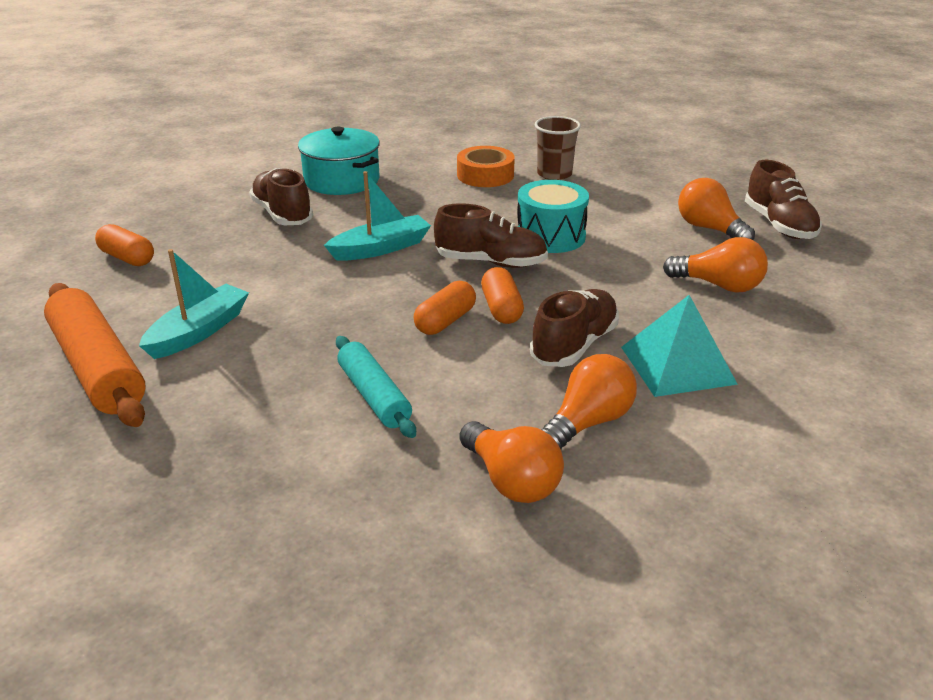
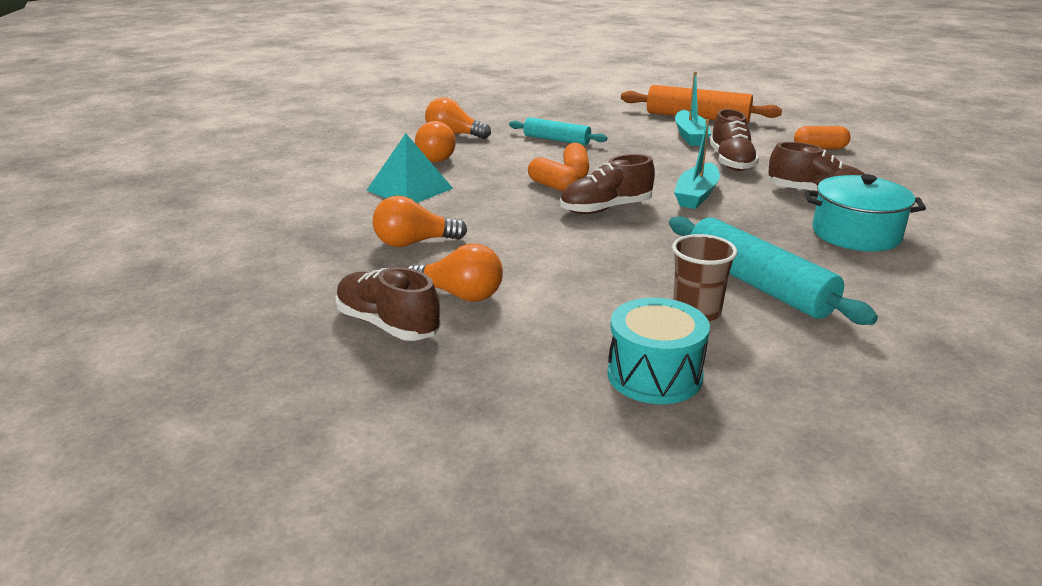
camera: 145 degrees right, 5 degrees down
(485, 175) = (758, 284): orange tape -> turquoise rolling pin
(550, 236) = (593, 241): turquoise drum -> turquoise drum (654, 375)
(574, 345) = (482, 182): brown shoe -> brown shoe (731, 162)

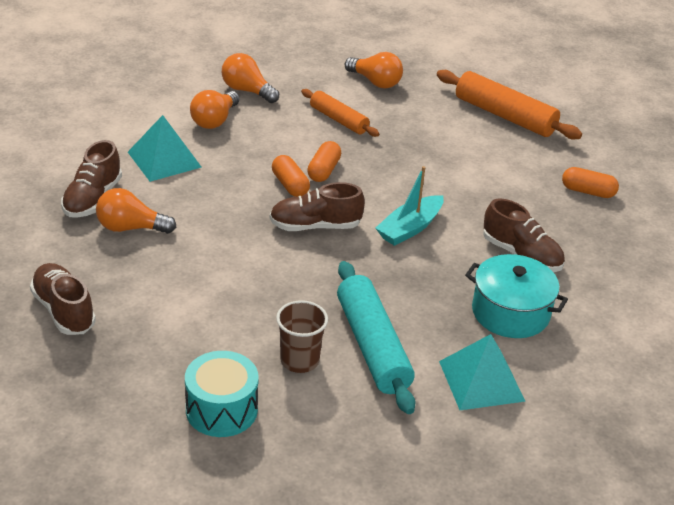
camera: 15 degrees right, 10 degrees up
(460, 295) = (132, 295): orange light bulb -> orange light bulb (375, 82)
(556, 140) = (338, 120): turquoise rolling pin -> orange rolling pin
(690, 136) = (473, 143): turquoise boat -> none
(731, 162) = (481, 191): brown shoe -> brown shoe (92, 199)
(894, 289) = (481, 381): none -> turquoise pyramid

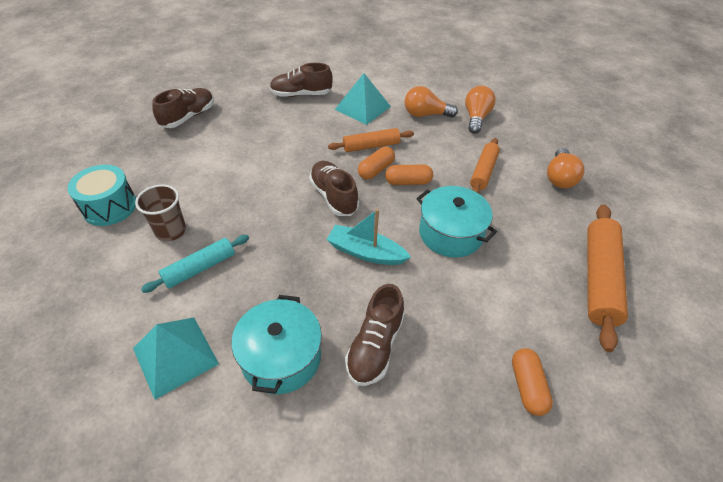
camera: 70 degrees right, 10 degrees up
(131, 228) = (281, 116): orange light bulb -> none
(245, 176) = (371, 146): none -> orange rolling pin
(372, 346) = (200, 268): turquoise rolling pin -> turquoise rolling pin, size x0.62
(413, 170) = (450, 233): none -> turquoise pot

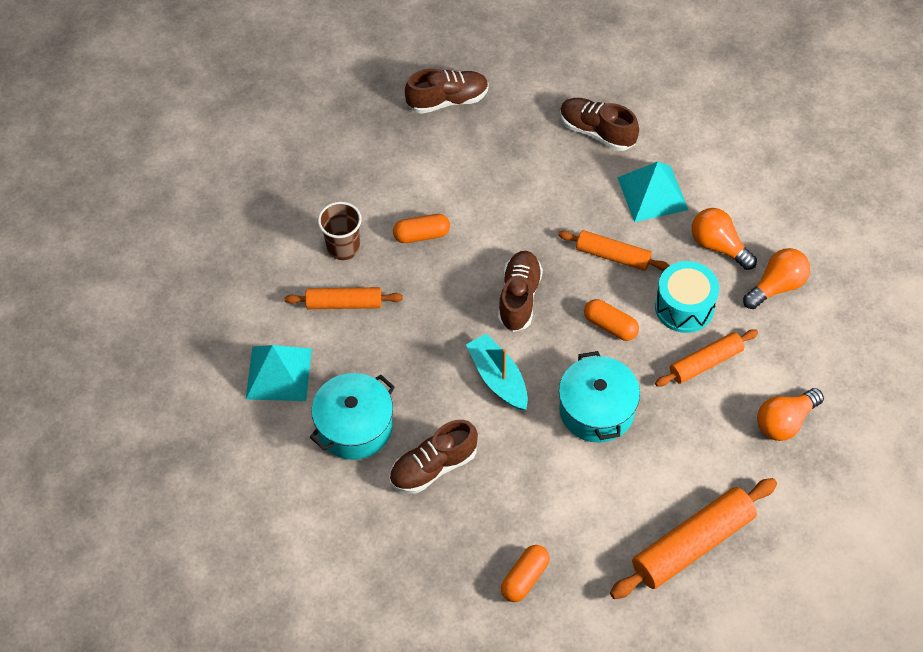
camera: 40 degrees right, 10 degrees up
(110, 207) = (306, 186): turquoise drum -> turquoise drum (684, 307)
(200, 268) = (344, 303): turquoise rolling pin -> orange rolling pin
(376, 170) = (590, 290): orange capsule -> orange capsule (421, 235)

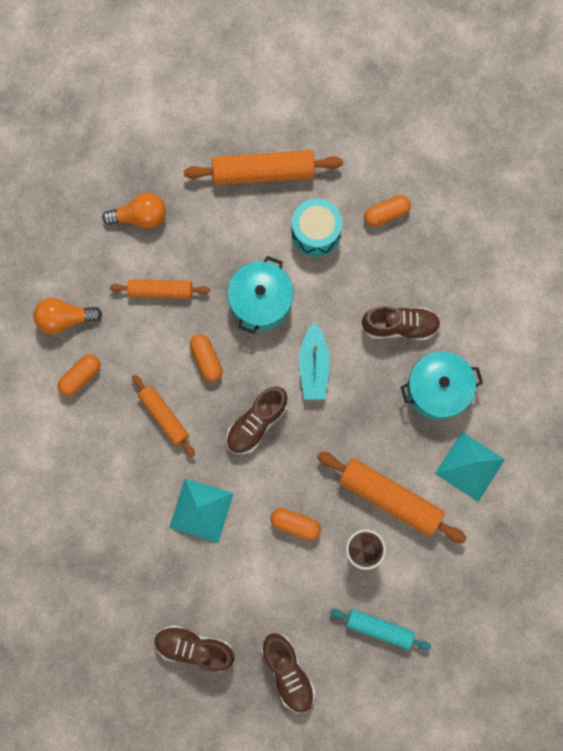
camera: 150 degrees left, 20 degrees up
(288, 196) = (379, 628): none -> turquoise rolling pin
(344, 303) = (389, 498): orange rolling pin -> orange rolling pin, size x1.62
(597, 132) = (96, 538): brown shoe -> brown shoe (288, 672)
(652, 193) = (95, 453): turquoise pyramid -> turquoise pyramid (201, 510)
(684, 307) = (143, 342): turquoise drum -> turquoise drum (316, 233)
(718, 246) = (81, 377): orange light bulb -> orange capsule

